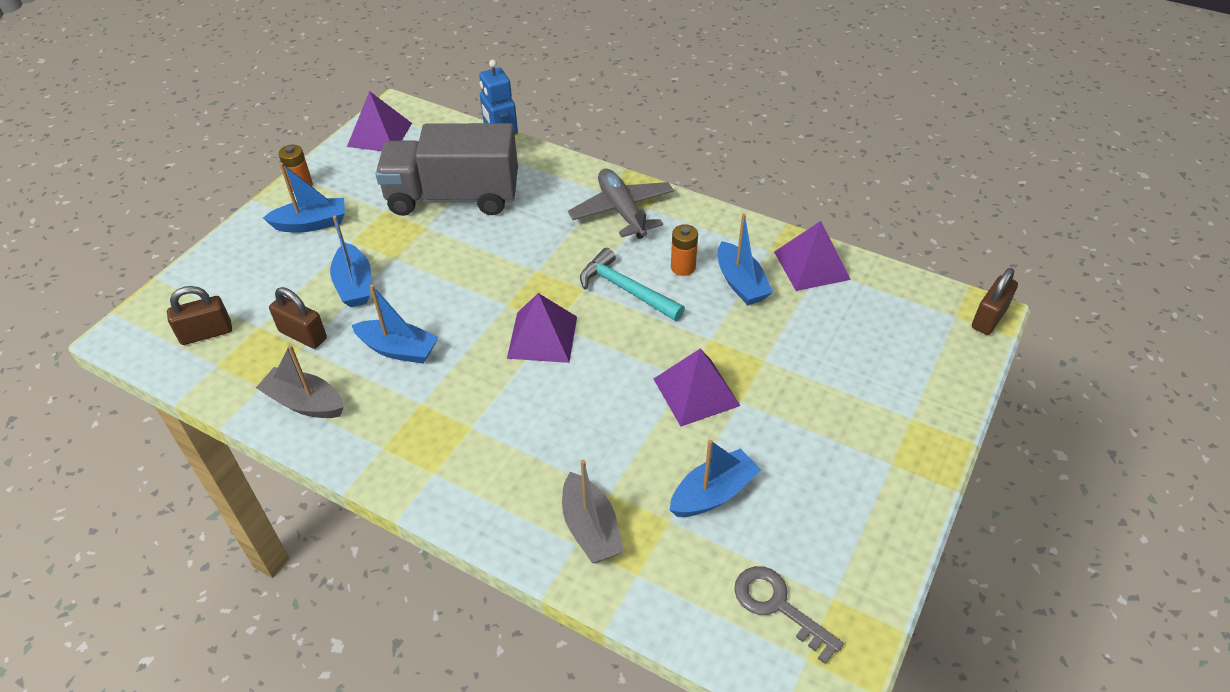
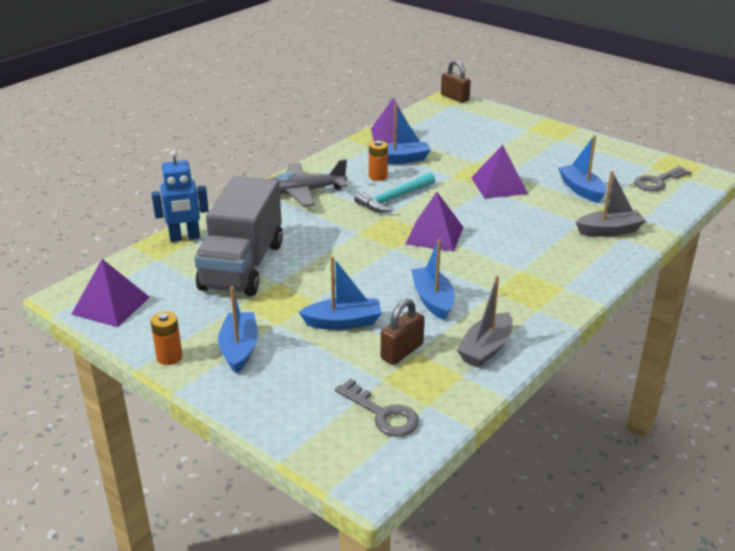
camera: 80 degrees left, 15 degrees down
(206, 333) = (382, 414): brown padlock -> grey key
(398, 349) = (432, 300): blue boat -> blue boat turned 45 degrees counterclockwise

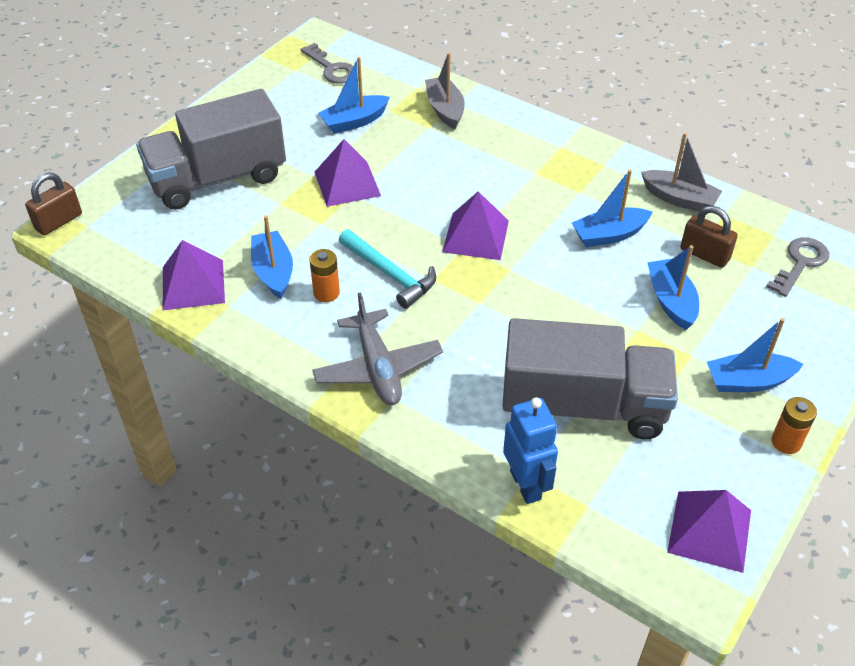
camera: 95 degrees left, 15 degrees up
(501, 140) = (217, 178): none -> grey truck

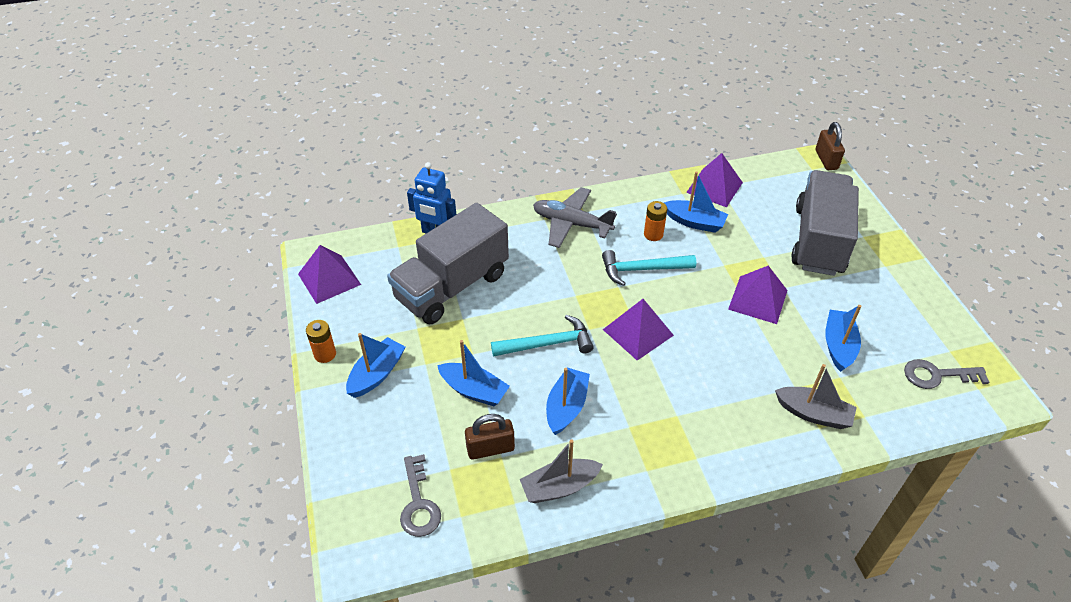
camera: 130 degrees right, 0 degrees up
(562, 285) = (547, 344): none -> turquoise hammer

